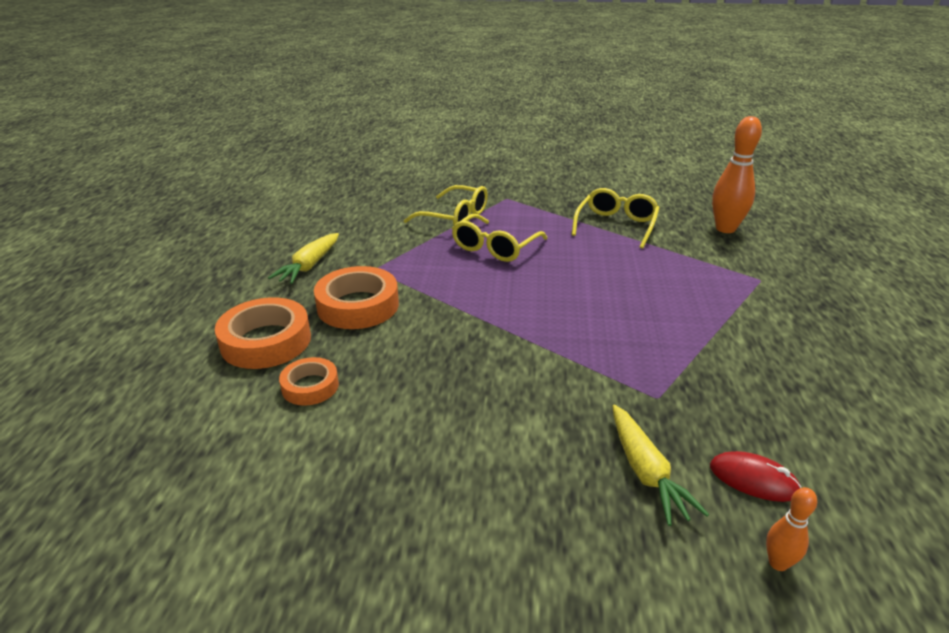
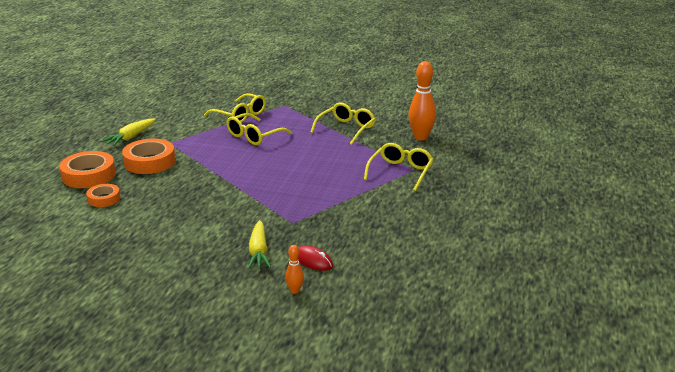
camera: 10 degrees right, 5 degrees down
(746, 285) = (400, 172): none -> yellow glasses

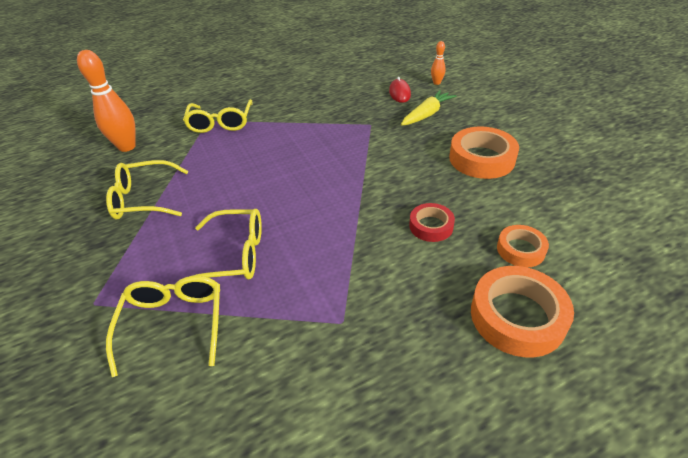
camera: 130 degrees left, 15 degrees up
(131, 137) = (382, 390): yellow carrot -> none
(149, 162) = (410, 290): orange tape -> orange tape (481, 159)
(167, 186) = (431, 226): none -> red tape
(400, 172) = (220, 123): yellow glasses -> yellow glasses turned 75 degrees counterclockwise

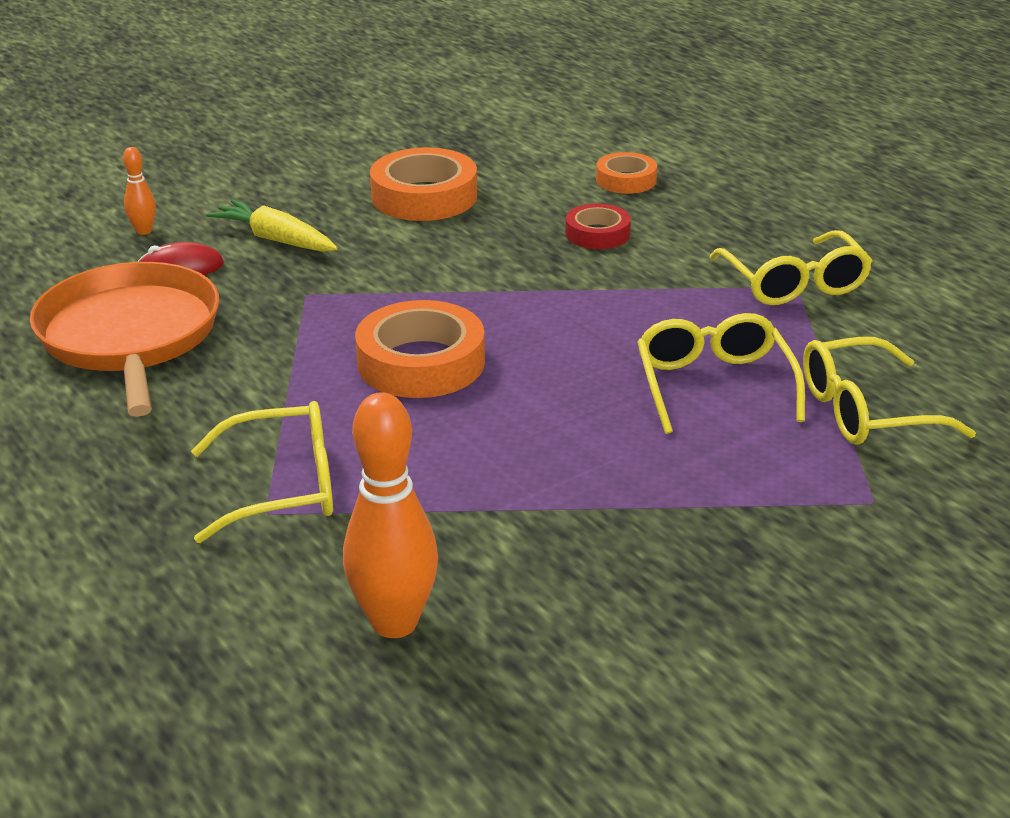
camera: 100 degrees left, 10 degrees down
(143, 199) = (598, 527): yellow glasses -> yellow glasses (794, 284)
(342, 87) = (130, 337): none -> orange pan
(517, 316) = (735, 187): orange tape -> orange tape (421, 362)

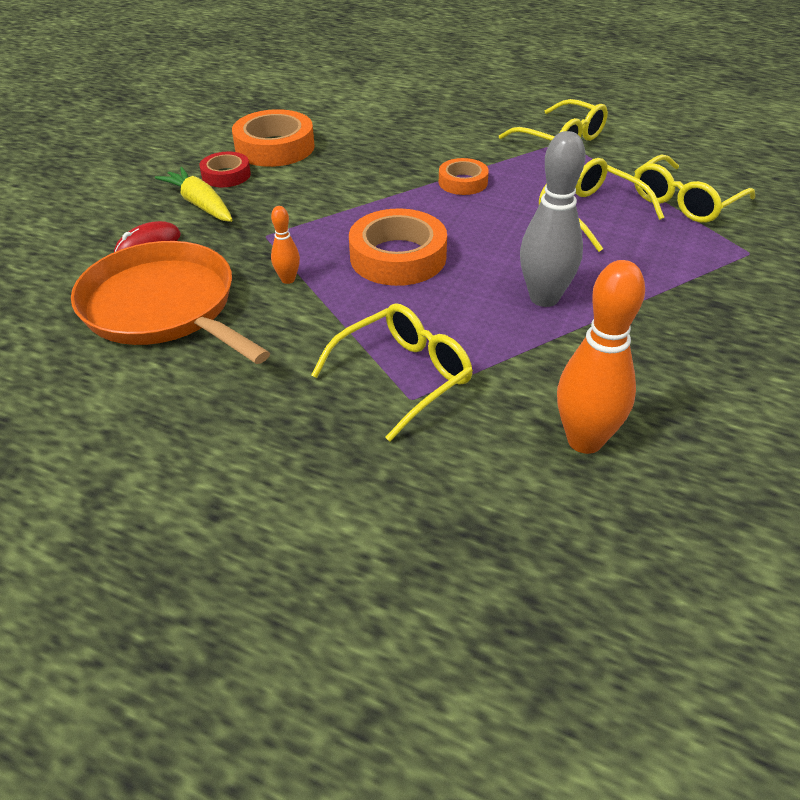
camera: 30 degrees left, 10 degrees up
(144, 231) = (88, 227): orange bowling pin -> orange bowling pin (288, 279)
(275, 239) = (200, 204): yellow carrot -> yellow carrot turned 45 degrees clockwise
(533, 463) = (544, 298): none -> grey bowling pin
(597, 234) = (414, 141): red tape -> red tape (226, 175)
(626, 180) = (394, 104): orange tape -> orange tape (463, 182)

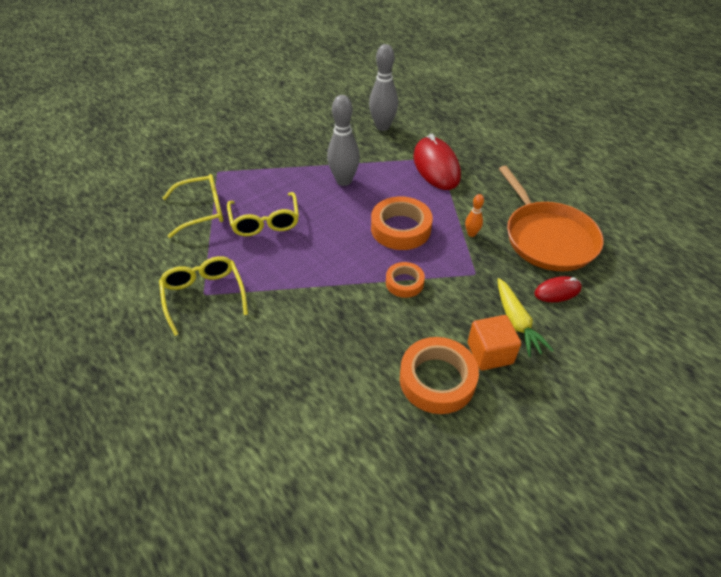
camera: 155 degrees left, 5 degrees up
(226, 175) = (490, 353): red tape -> orange cube
(404, 376) = (436, 167): yellow glasses -> red mouse
(463, 182) = (316, 276): orange tape -> orange tape (404, 283)
(584, 440) = (382, 127): orange bowling pin -> grey bowling pin

